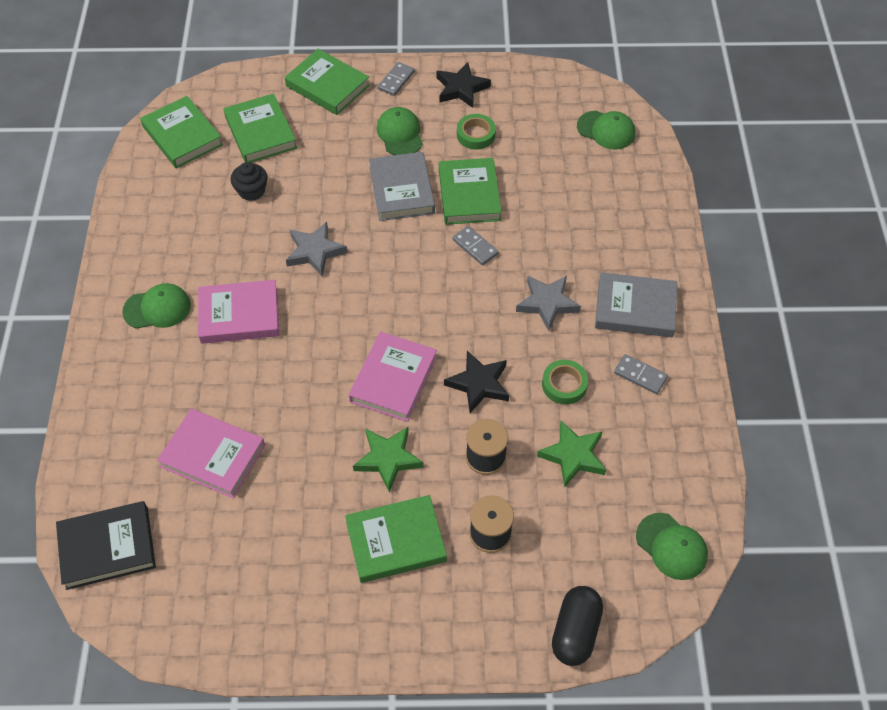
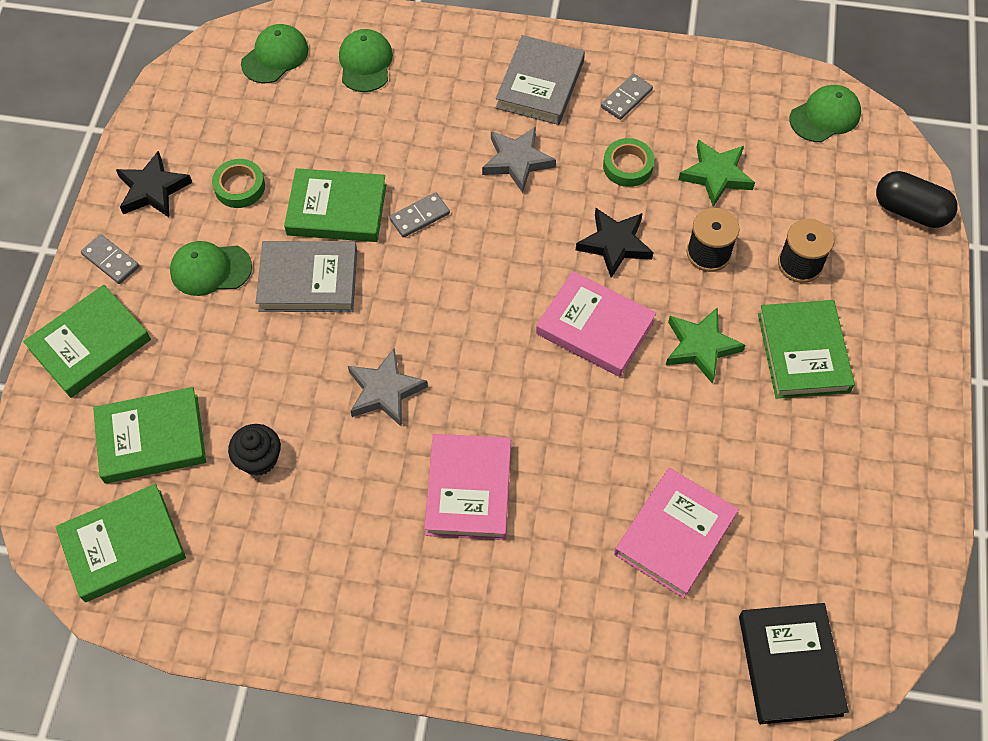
camera: 80 degrees left, 5 degrees up
(157, 308) = (436, 593): green cap -> green cap (365, 63)

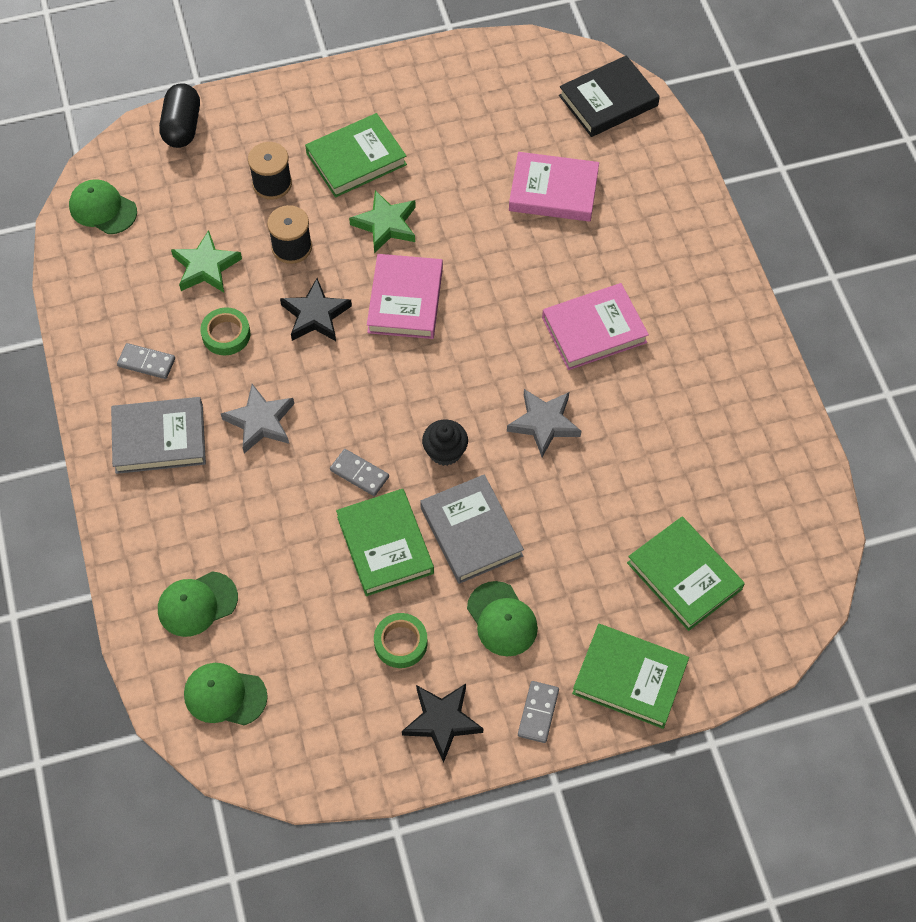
camera: 115 degrees left, 0 degrees up
(123, 545) = (780, 546): green book -> none
(259, 459) = (654, 486): black cupcake -> black cupcake (445, 451)

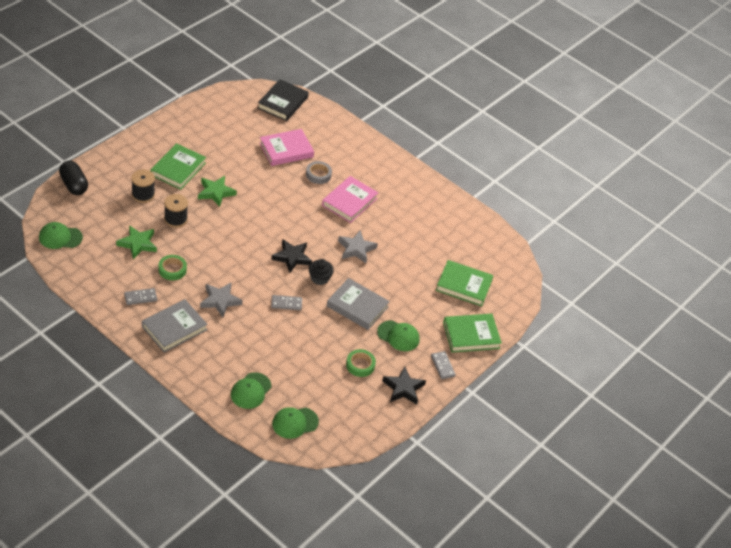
camera: 40 degrees left, 15 degrees down
(315, 315) = (211, 244): black star -> black star (292, 257)
(385, 545) = (322, 328): green book -> none
(405, 300) = (251, 222): pink book -> none
(576, 258) = (318, 175): none -> grey tape

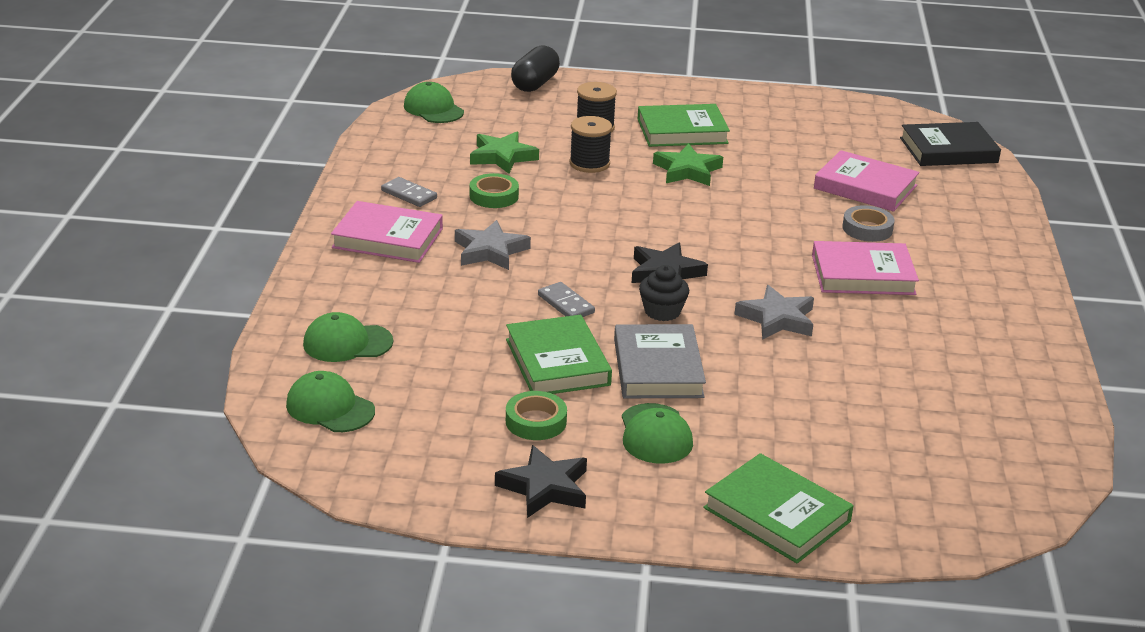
camera: 60 degrees right, 15 degrees down
(174, 328) = (387, 238): grey book -> pink book
(442, 366) = (656, 511): grey domino -> none
(463, 285) = (879, 457): green book -> green book (557, 362)

